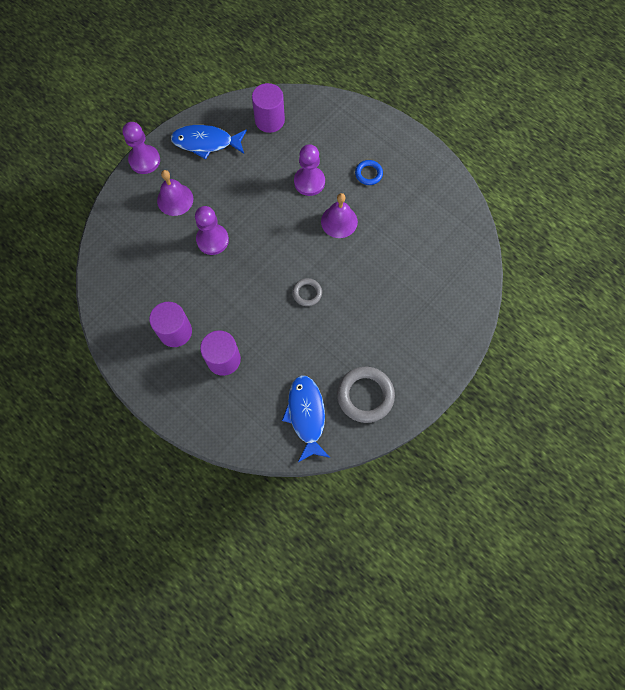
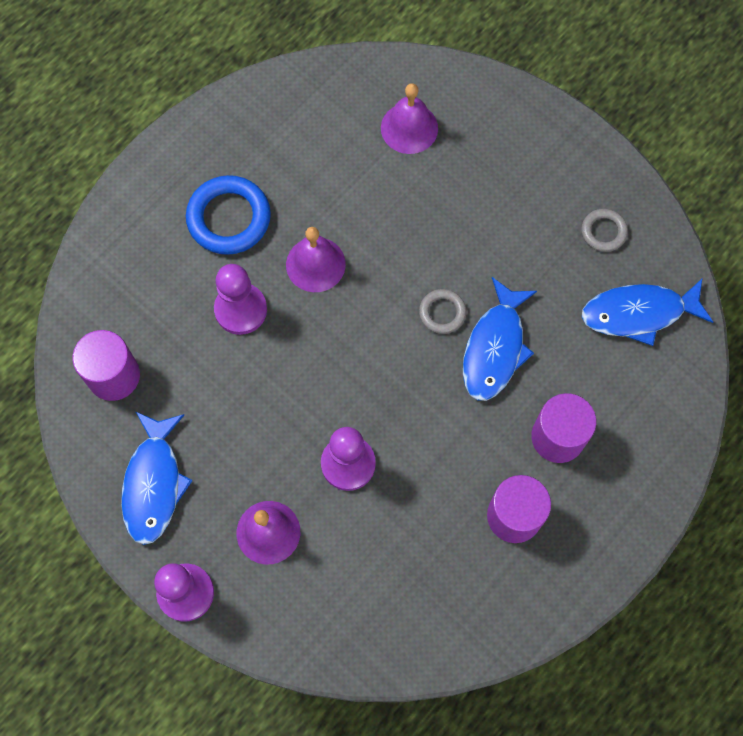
camera: 90 degrees left, 0 degrees up
(283, 324) = (495, 348): none -> blue fish
(365, 395) = (603, 232): grey ring -> grey ring, size x0.55
(368, 174) = (229, 218): blue ring -> blue ring, size x1.83
(436, 275) = (409, 128): none -> purple bell

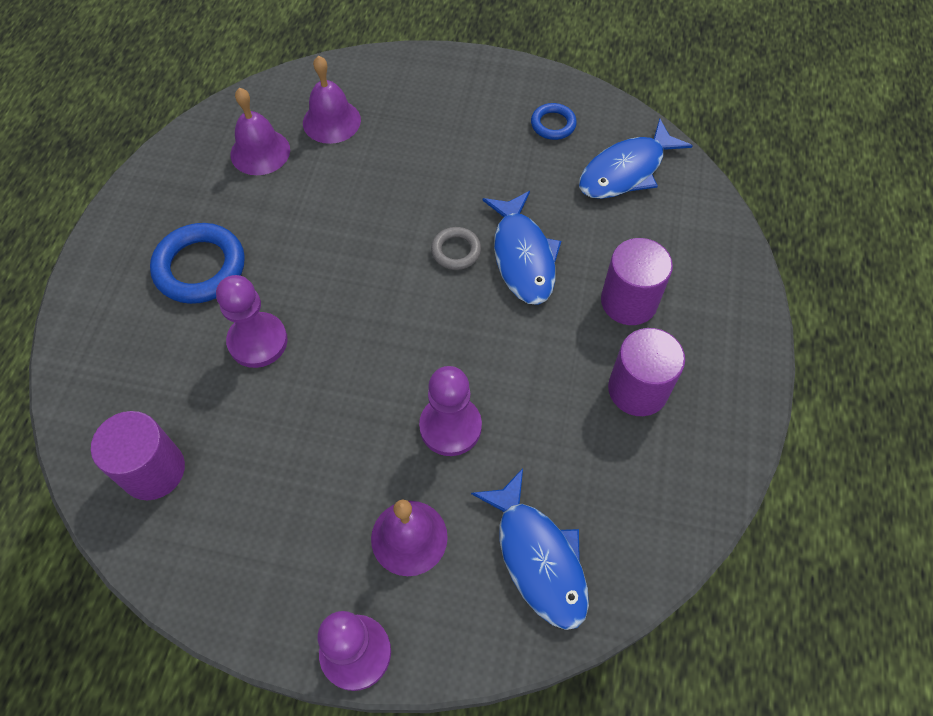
camera: 30 degrees left, 10 degrees down
(154, 484) = (257, 556): blue fish -> blue fish (538, 558)
(315, 264) = (310, 267): purple bell -> purple bell (260, 152)
(603, 232) = (553, 124): grey ring -> blue ring

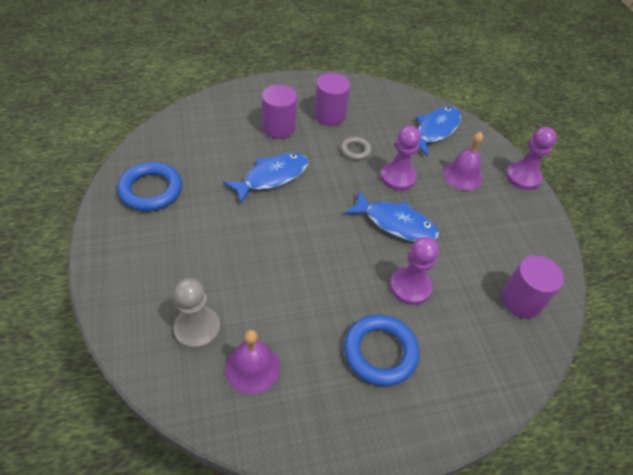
camera: 120 degrees left, 10 degrees down
(331, 121) = (197, 328): purple bell -> grey pawn
(456, 251) = (285, 209): grey ring -> grey ring (355, 150)
(553, 124) = (151, 190): blue ring -> blue ring, size x1.83
(626, 171) = (181, 146): blue fish -> blue fish (395, 223)

